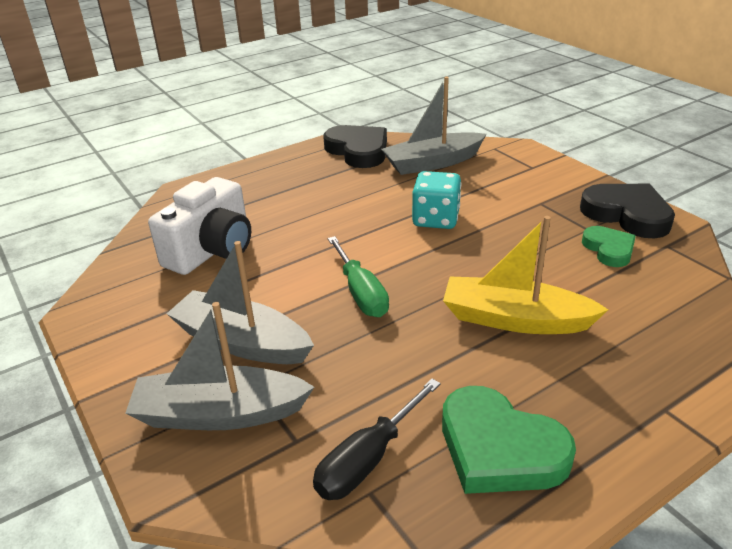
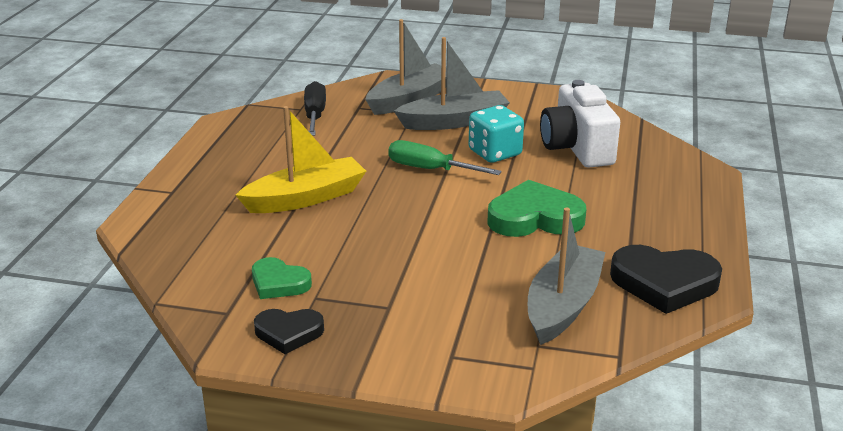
camera: 135 degrees right, 5 degrees down
(436, 219) = (461, 243): turquoise dice -> turquoise dice (495, 153)
(499, 448) = (254, 142): green heart -> green heart (534, 218)
(627, 214) = (288, 333): black heart -> black heart, size x0.60

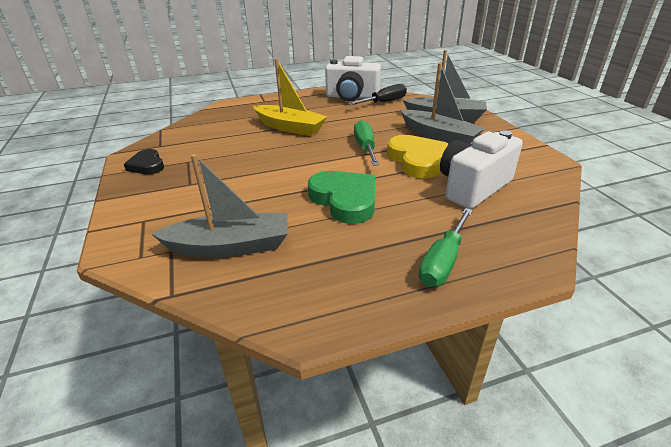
camera: 60 degrees right, 5 degrees up
(263, 128) = (352, 97): none -> white camera
(279, 283) = (195, 148): green heart -> none
(495, 153) = (417, 160): turquoise dice -> yellow heart
(664, 283) = (301, 290): black heart -> none
(675, 206) = (443, 261): none -> green screwdriver

